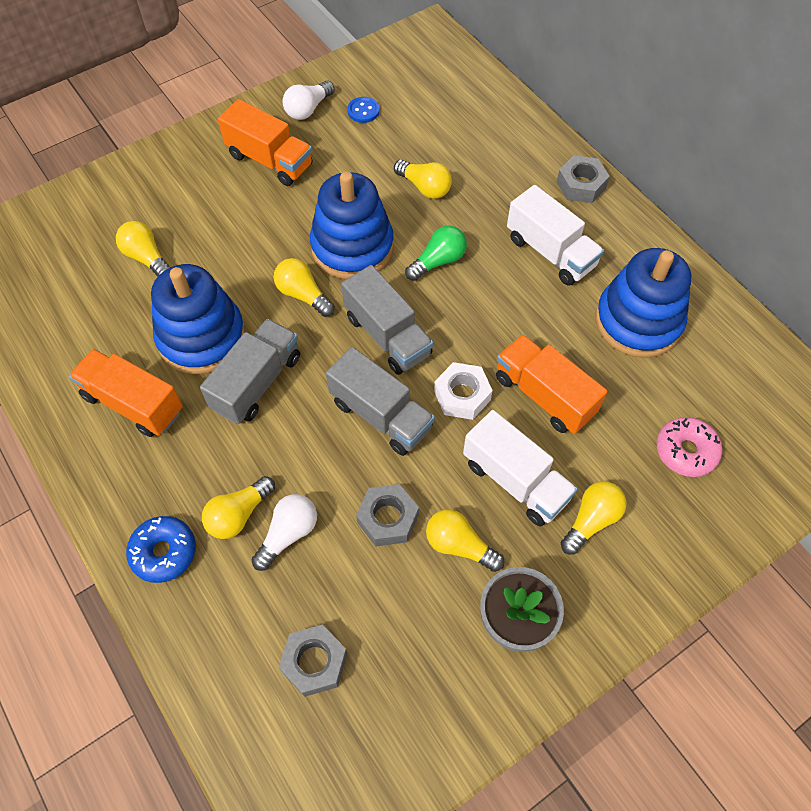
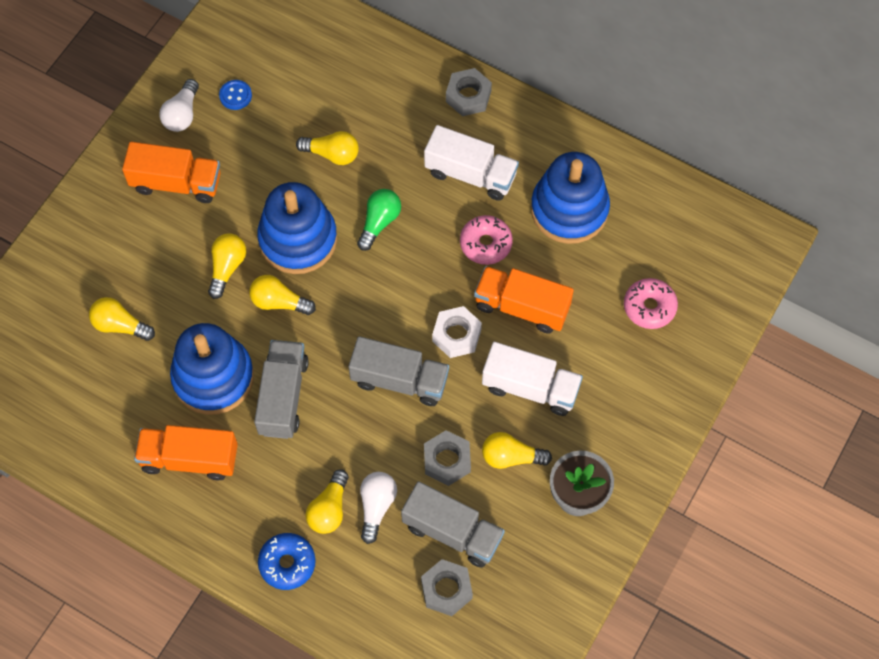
camera: 25 degrees left, 5 degrees up
(387, 335) = (370, 309): grey truck -> grey truck (452, 531)
(535, 320) = (485, 244): none -> pink donut
(591, 520) = (601, 394): yellow light bulb -> yellow light bulb (227, 267)

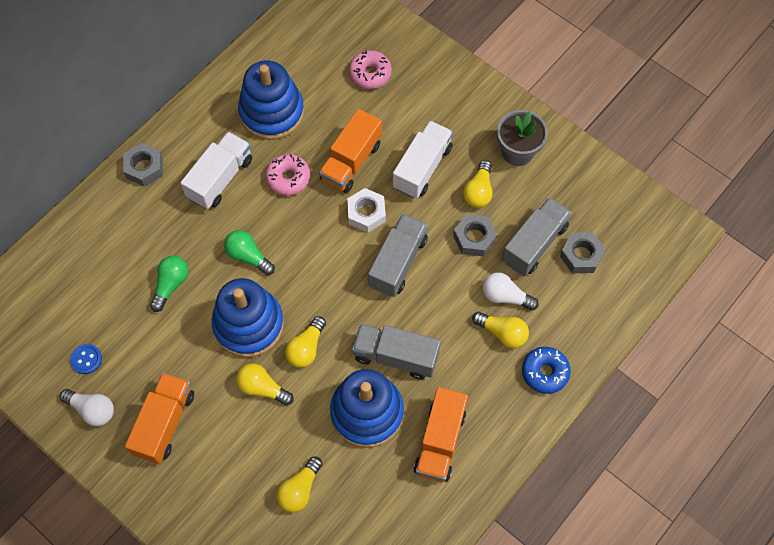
camera: 80 degrees left, 0 degrees up
(332, 154) = (171, 284): yellow light bulb -> green light bulb

